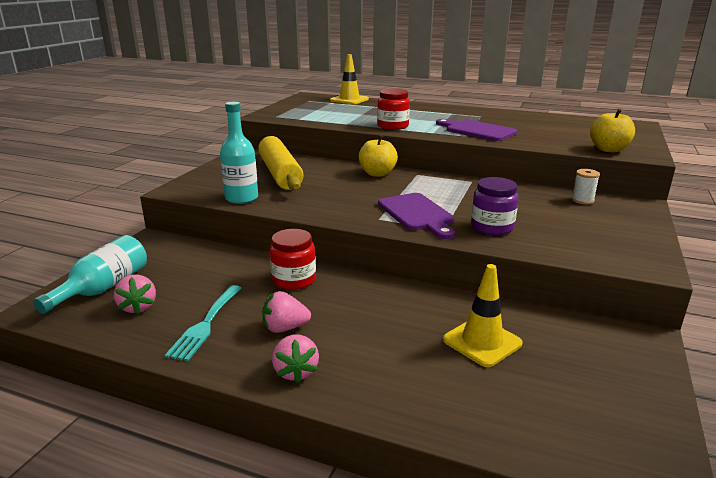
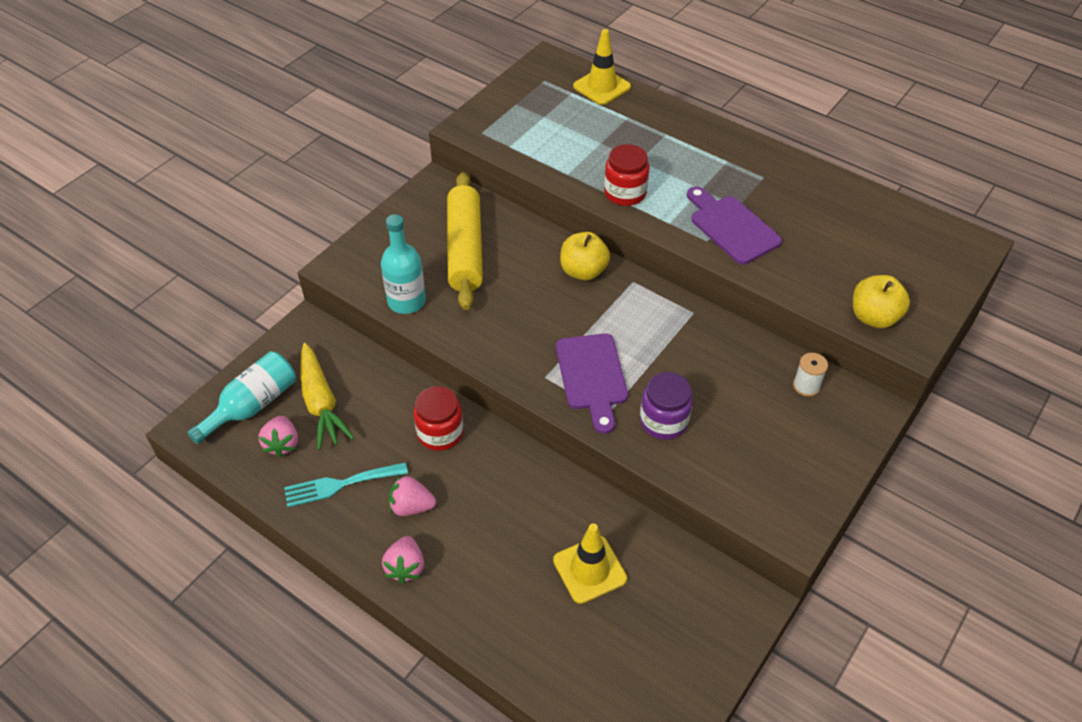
camera: 15 degrees right, 25 degrees up
(173, 278) = (321, 403): none -> yellow carrot
(205, 324) = (340, 485): turquoise fork -> turquoise fork turned 45 degrees clockwise

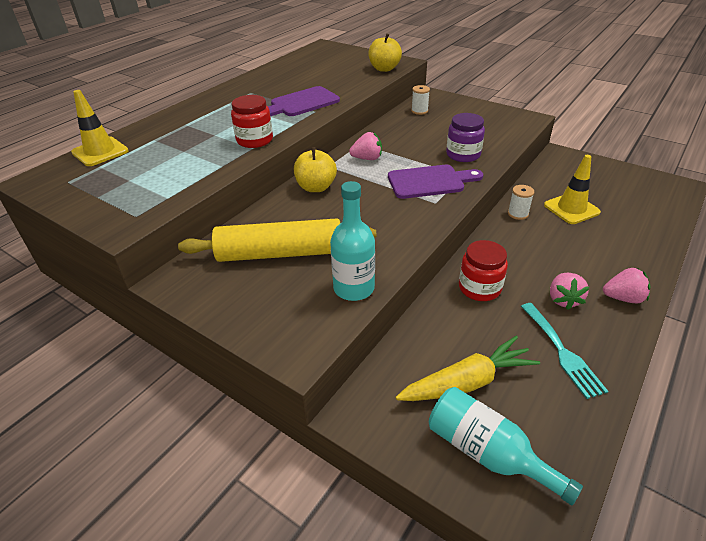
camera: 90 degrees left, 10 degrees down
(282, 444) = (532, 410): pink strawberry -> pink strawberry (367, 158)
(579, 500) = (518, 214): none -> white spool

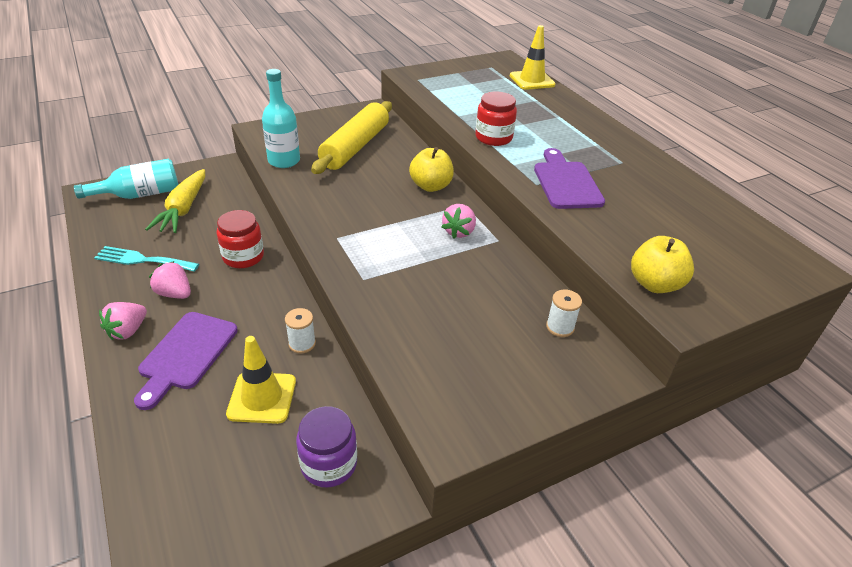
camera: 115 degrees right, 0 degrees up
(430, 182) = (374, 250): purple cutting board -> purple cutting board (186, 354)
(463, 155) = (404, 302): purple jar -> purple jar (329, 464)

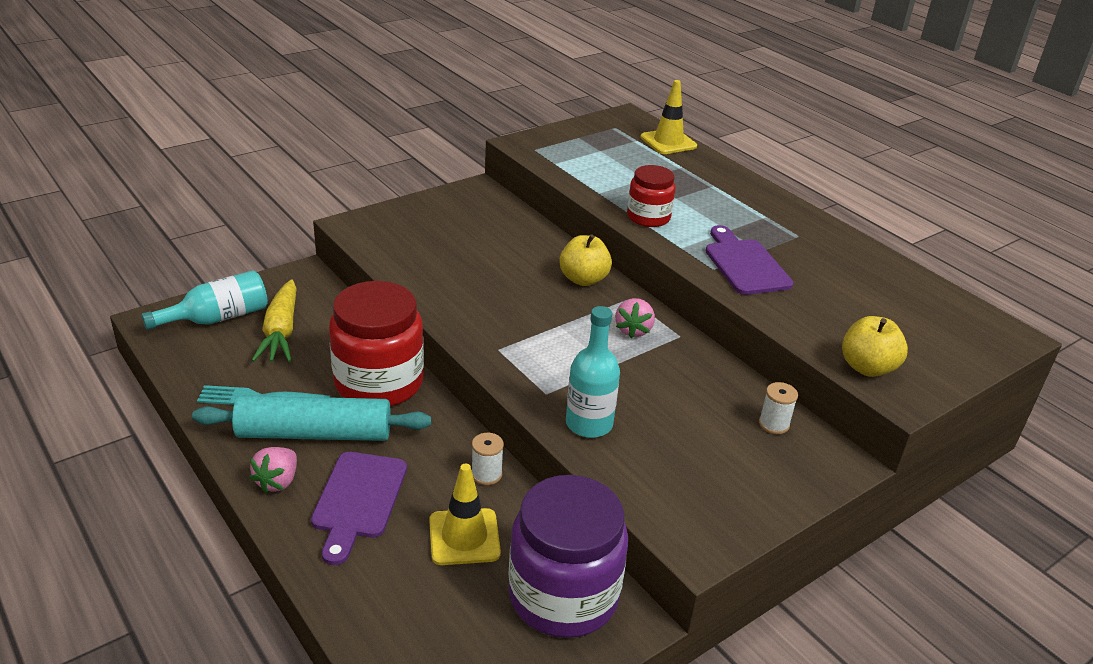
camera: 10 degrees left, 5 degrees down
(174, 294) = (314, 433): pink strawberry -> turquoise rolling pin
(243, 257) = (379, 382): red jar -> red jar, size x1.79
(284, 161) = (399, 262): turquoise bottle -> turquoise bottle (589, 424)
(329, 464) = (563, 596): purple jar -> purple jar, size x1.79
(355, 147) = (477, 238): yellow rolling pin -> none

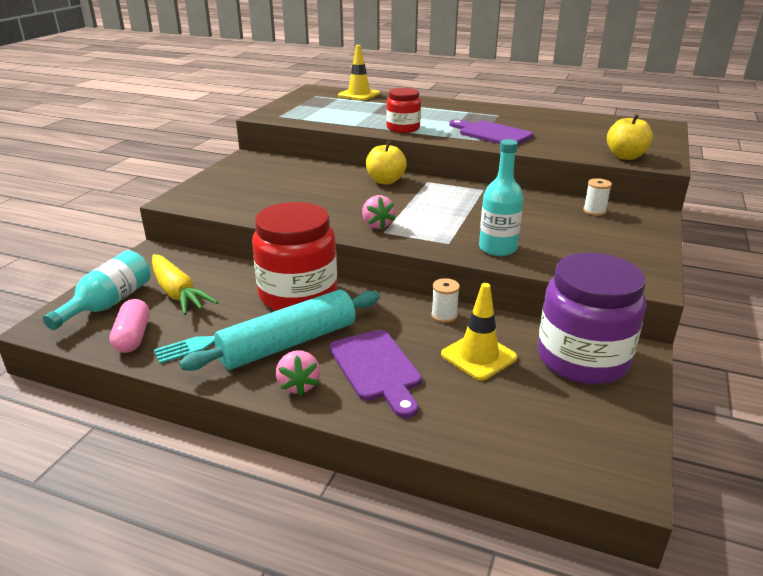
camera: 30 degrees left, 5 degrees down
(203, 364) = (133, 337): none -> pink capsule
(633, 330) = (453, 195): pink strawberry -> pink strawberry (377, 225)

